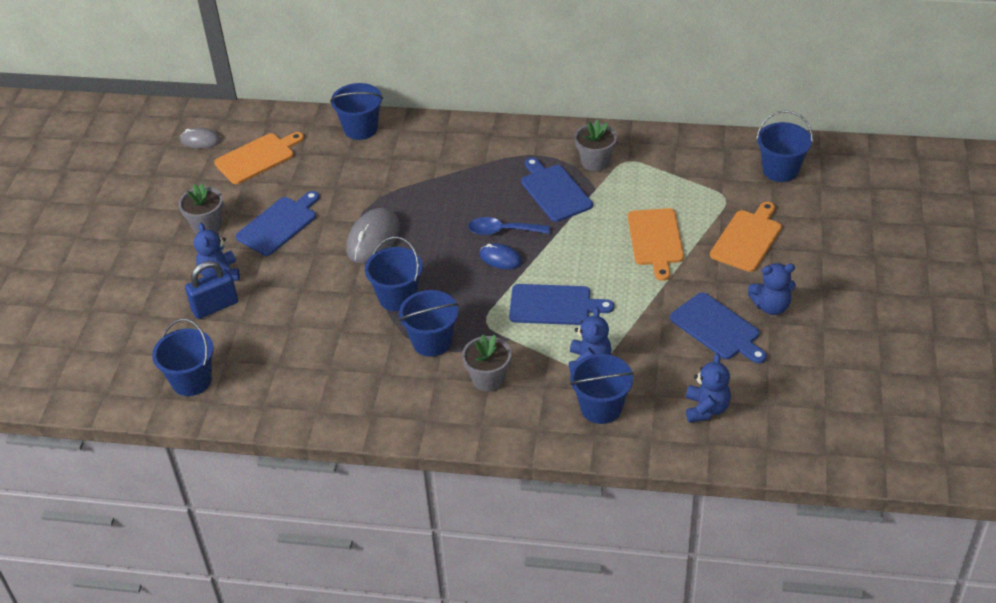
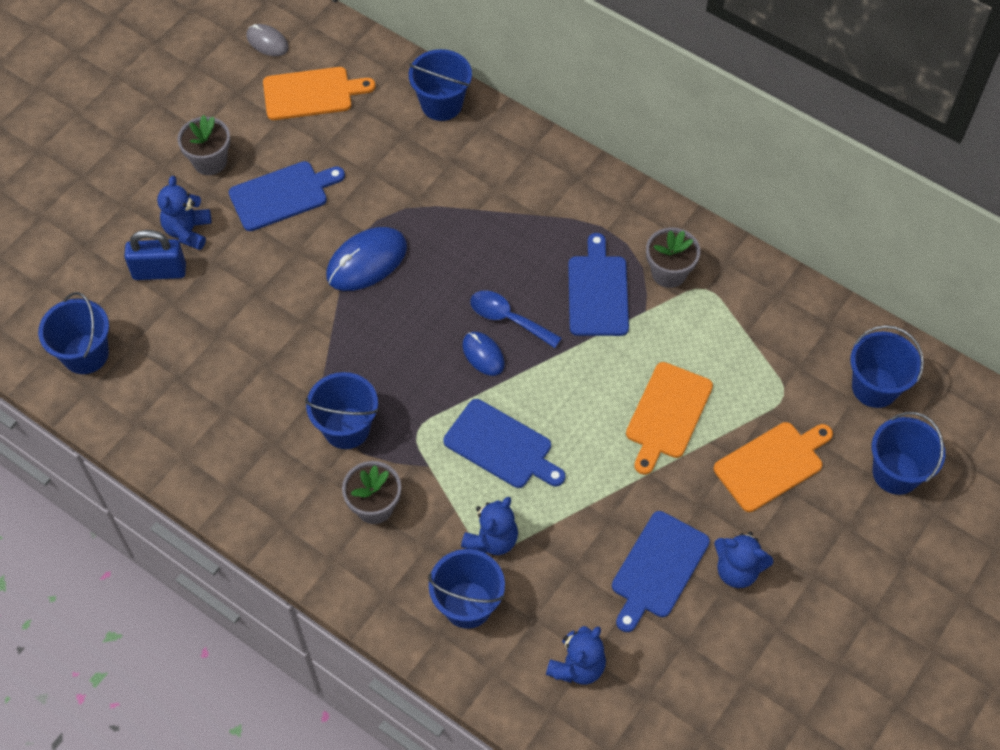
camera: 25 degrees right, 15 degrees up
(373, 238) = (366, 261): grey mouse -> blue mouse
(397, 297) = (346, 352): blue bucket -> blue bucket (896, 473)
(717, 328) = (658, 568): blue cutting board -> blue cutting board turned 45 degrees clockwise

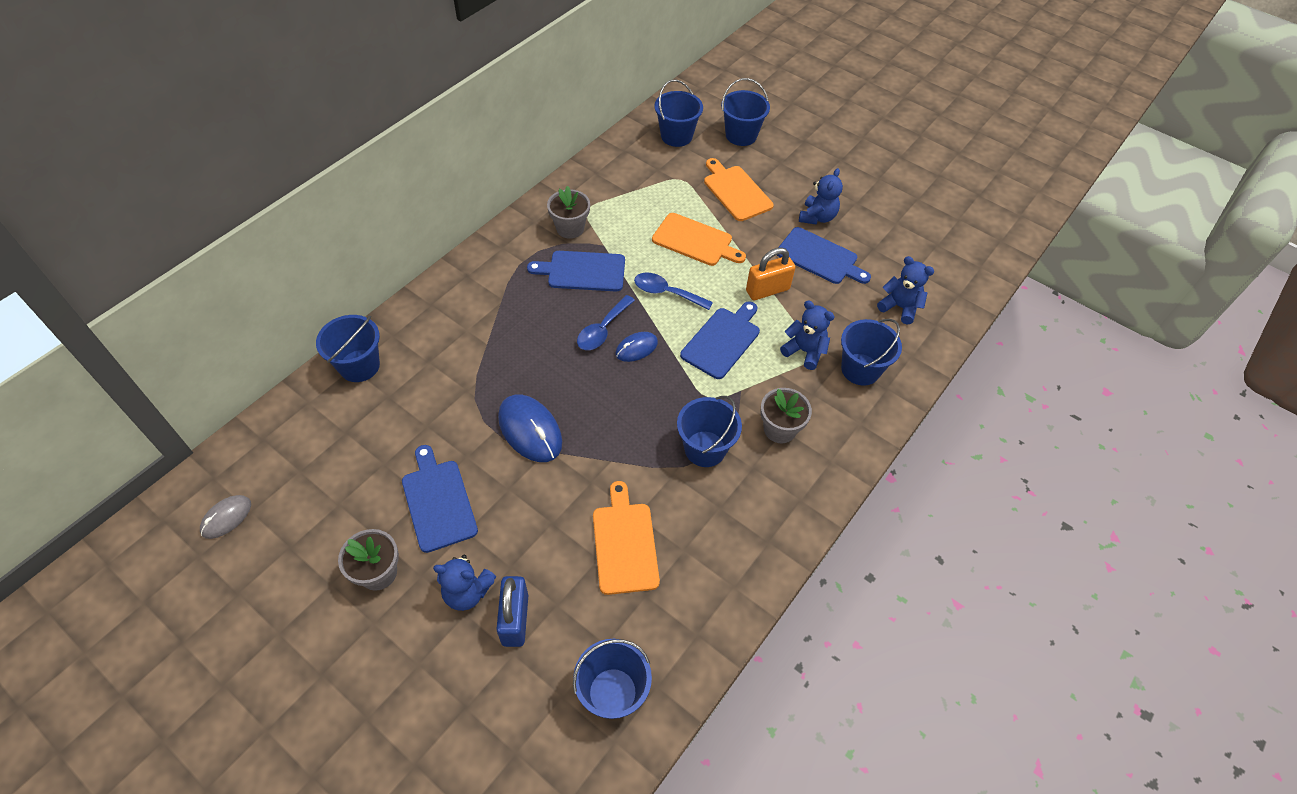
camera: 90 degrees left, 5 degrees down
(311, 93) = (313, 475): orange cutting board -> orange cutting board (625, 544)
(573, 383) = (666, 292): none -> blue spoon
(590, 500) = (767, 290): none -> orange padlock

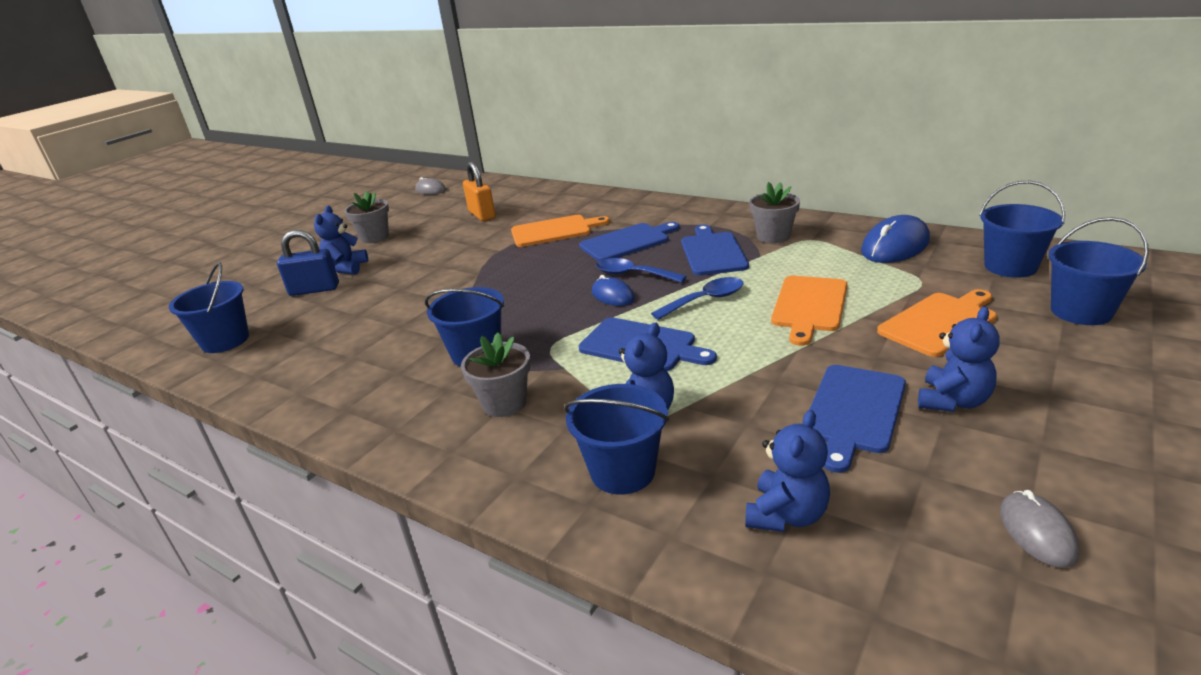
camera: 90 degrees right, 25 degrees down
(359, 366) = (562, 195): blue bucket -> none
(438, 501) = (431, 243): blue cutting board -> blue cutting board (627, 242)
(530, 430) = (501, 263): blue mouse -> blue mouse (895, 246)
(625, 544) = (369, 325): orange cutting board -> orange cutting board (554, 231)
(666, 292) = (705, 300): blue spoon -> blue spoon turned 45 degrees clockwise
(767, 290) = (750, 369): orange padlock -> orange padlock (482, 215)
(817, 217) = (953, 401): blue teddy bear -> blue teddy bear turned 75 degrees counterclockwise
(914, 229) = (1037, 532): none -> grey mouse

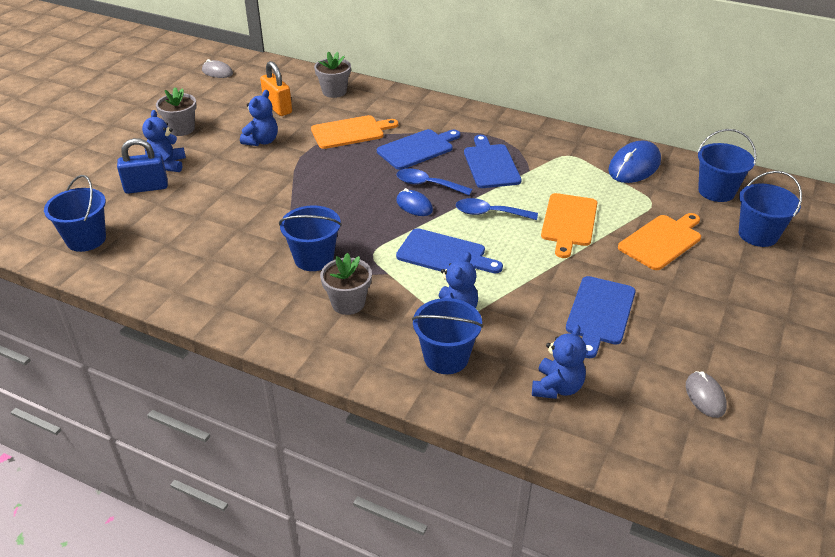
camera: 10 degrees left, 10 degrees up
(705, 300) = (489, 213): blue spoon -> blue spoon turned 135 degrees counterclockwise
(773, 236) = (539, 150): grey flower pot -> grey flower pot (334, 91)
(953, 401) = (665, 306): blue teddy bear -> blue teddy bear (262, 141)

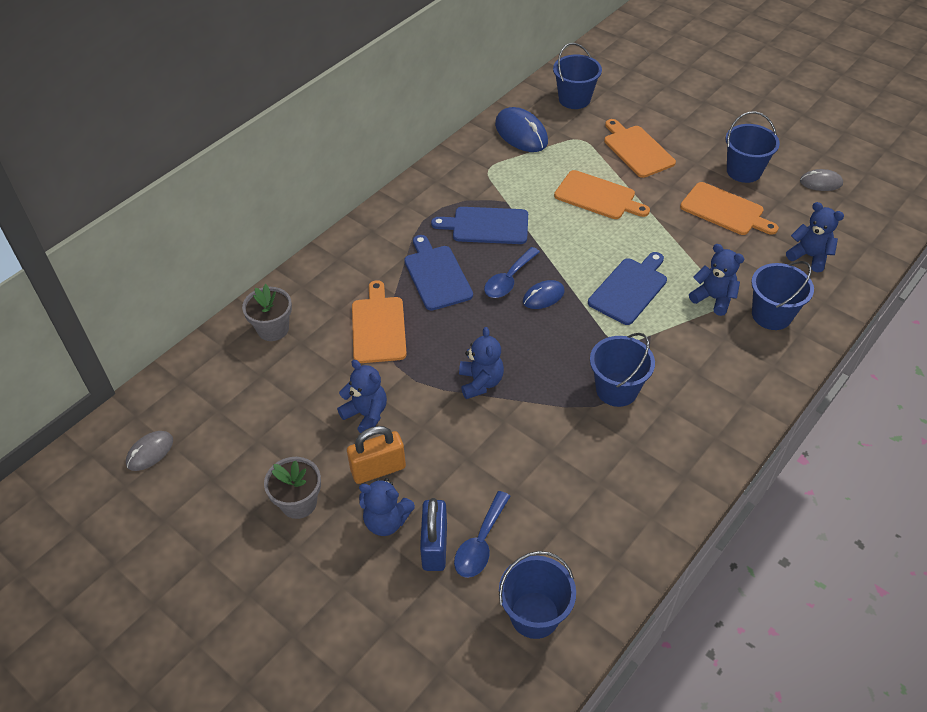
camera: 75 degrees left, 10 degrees up
(278, 108) = (288, 391): orange padlock -> orange padlock (378, 469)
(305, 186) = (480, 382): none -> blue teddy bear
(348, 303) = (691, 371): grey flower pot -> none
(489, 213) = (571, 245): blue spoon -> blue spoon (480, 543)
(599, 313) = (725, 210): blue cutting board -> orange cutting board
(758, 235) = (639, 97): blue bucket -> blue bucket (743, 171)

